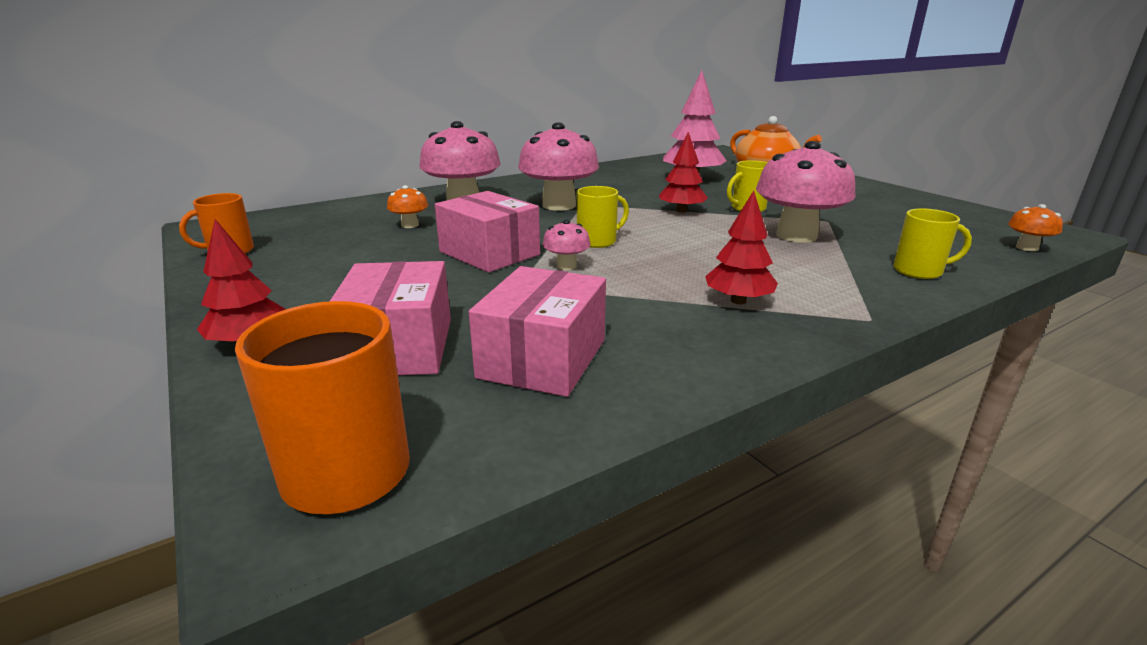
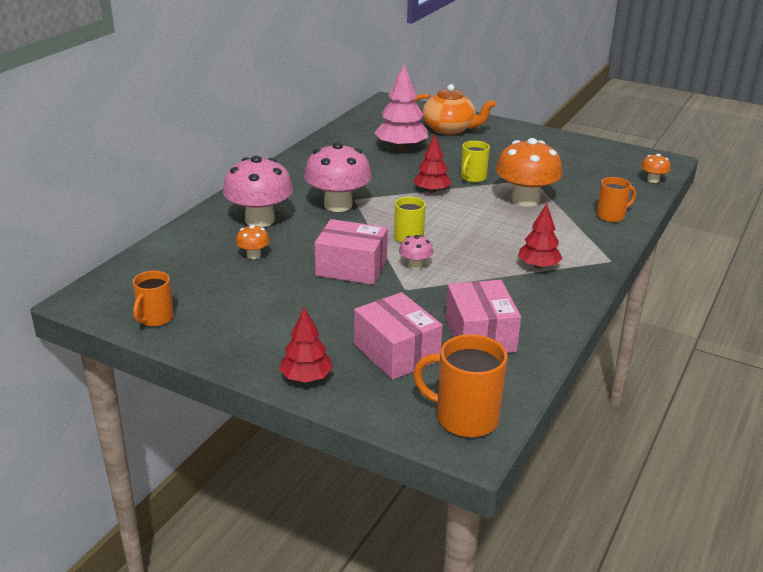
camera: 30 degrees left, 5 degrees up
(796, 235) = (525, 200): pink mushroom -> orange mushroom
(919, 271) = (611, 216): yellow mug -> orange mug

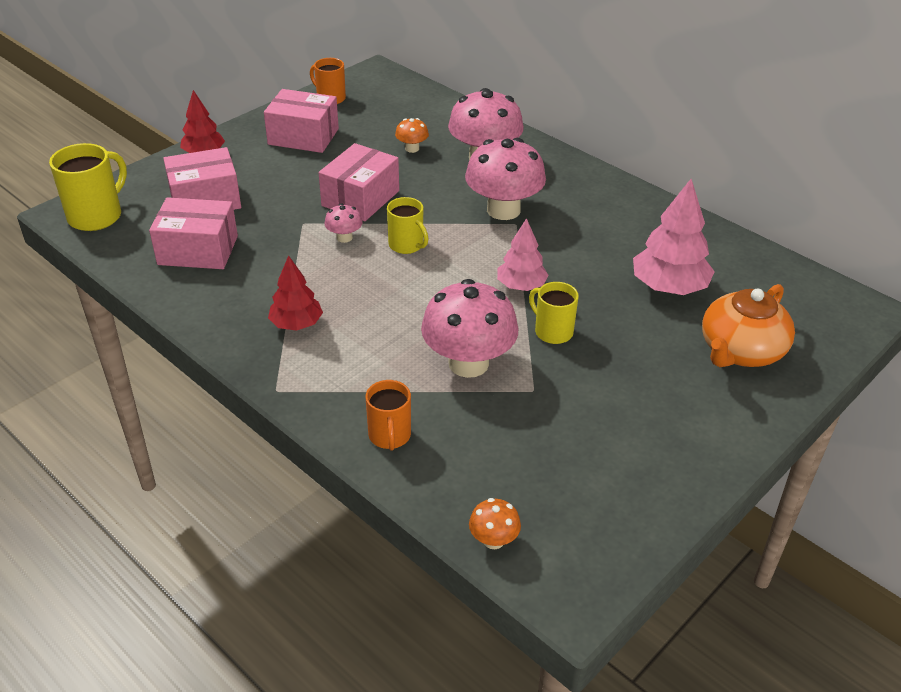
camera: 105 degrees right, 10 degrees up
(248, 319) = (303, 136): none -> pink box
(431, 191) = (521, 286): red tree -> pink tree
(465, 418) = (96, 216): orange mug -> yellow mug
(525, 200) = (468, 363): orange mushroom -> pink mushroom

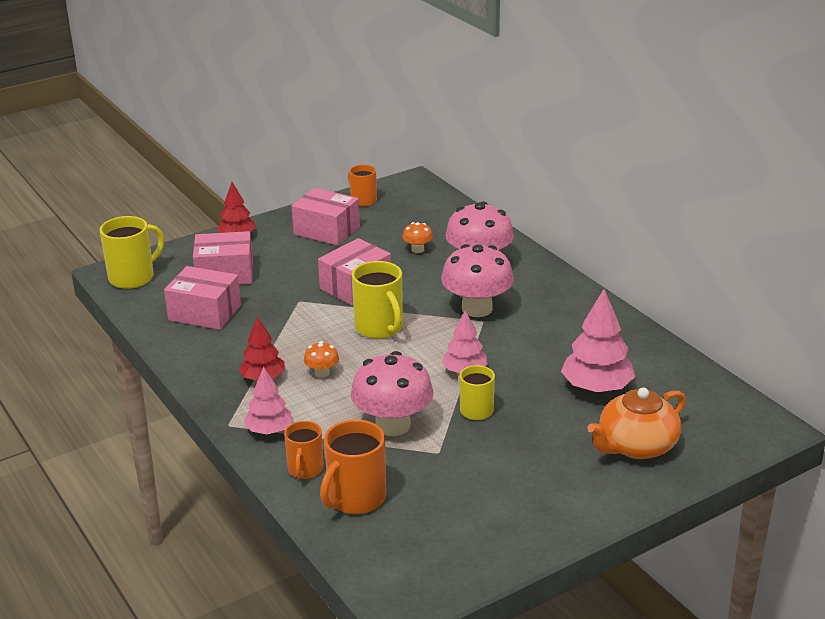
camera: 15 degrees right, 10 degrees down
(328, 390) = (269, 430): none -> pink tree
(344, 237) = (329, 316): pink mushroom -> none
(407, 245) = (379, 328): yellow mug -> yellow mug, size x1.57
(463, 465) = (355, 499): none -> orange mug
(493, 540) = (357, 554): orange mushroom -> orange mushroom (322, 373)

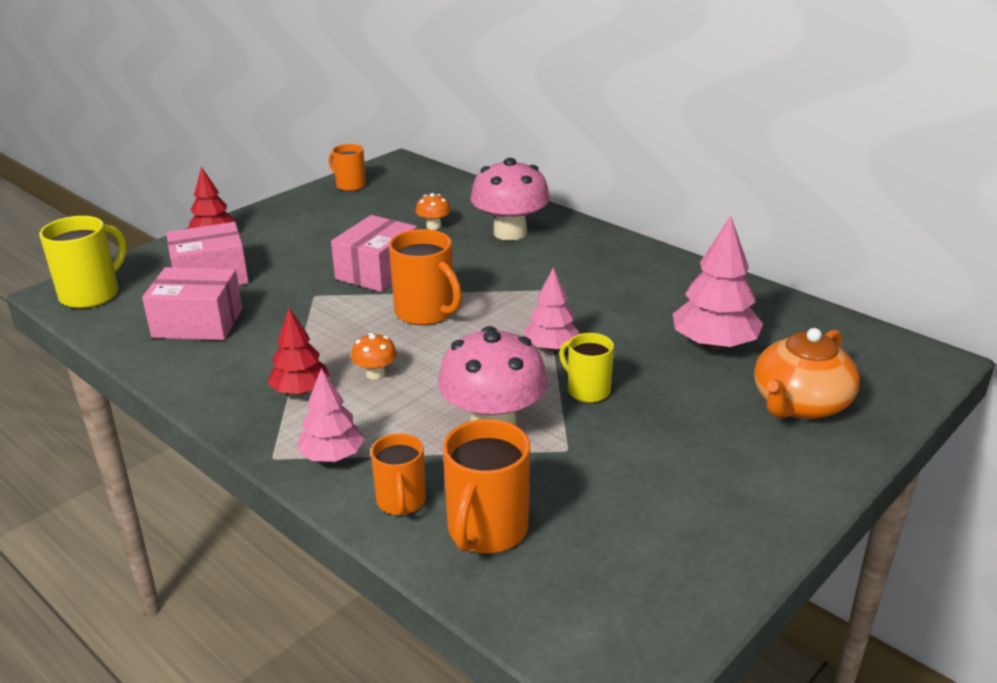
camera: 15 degrees left, 0 degrees up
(327, 230) = (320, 218): pink box -> none
(379, 328) = (426, 313): yellow mug -> orange mug
(477, 309) = (530, 278): pink mushroom -> none

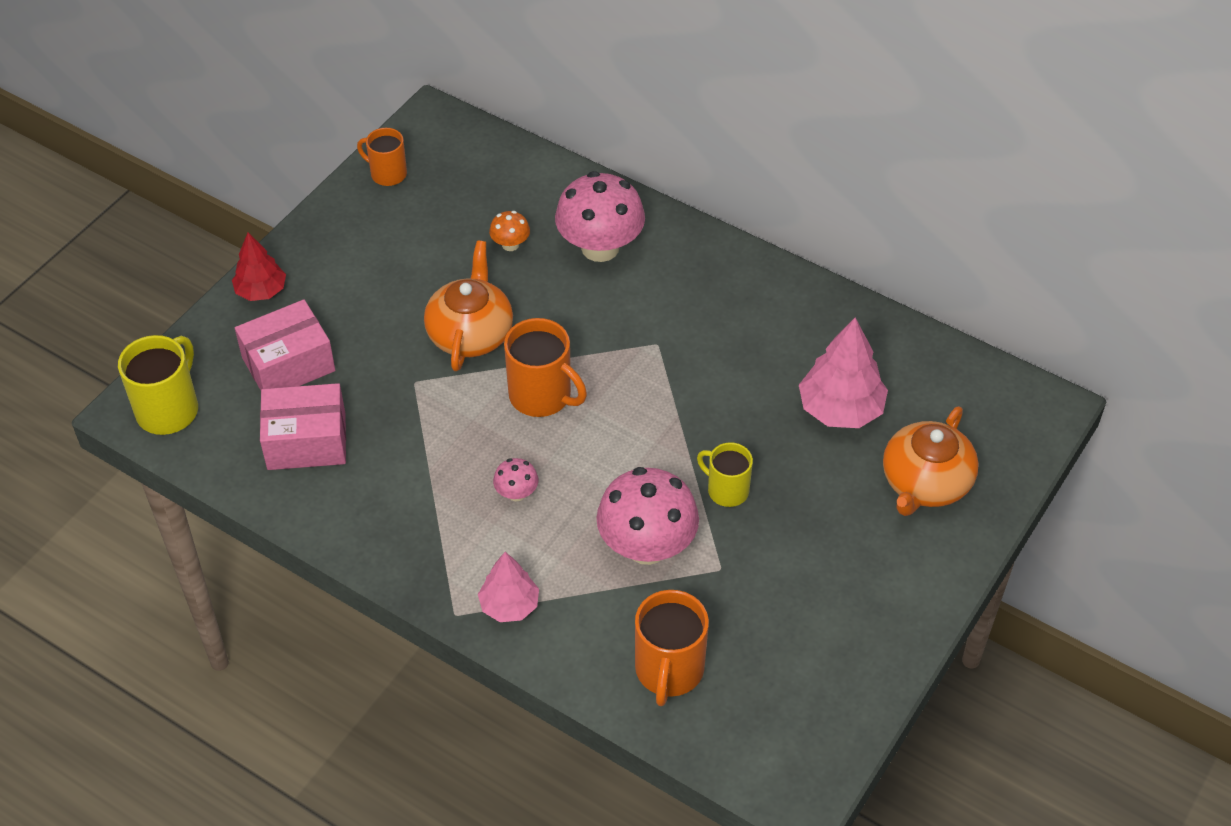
camera: 10 degrees left, 20 degrees up
(300, 391) = (450, 526): red tree -> none
(375, 374) = (516, 493): orange mushroom -> pink mushroom
(377, 271) = (470, 333): pink box -> orange teapot
(401, 501) = (587, 649): orange mug -> none
(551, 347) = (681, 433): pink tree -> none

